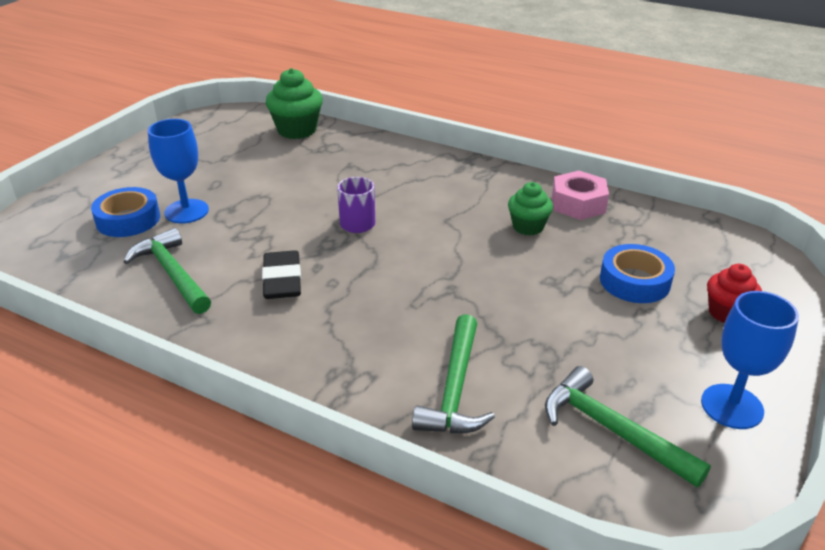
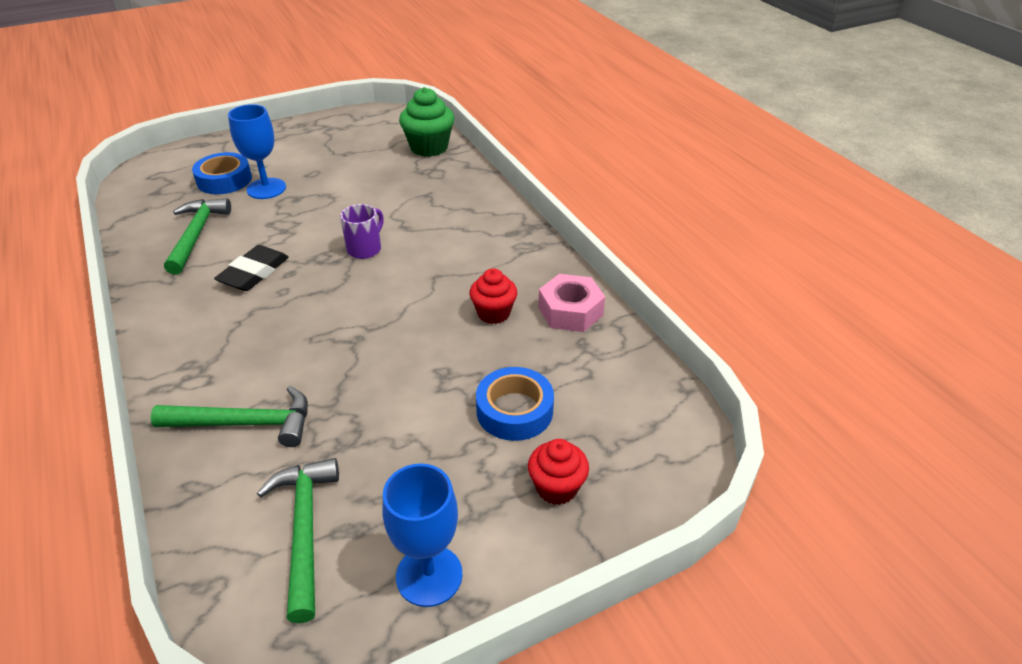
camera: 35 degrees right, 5 degrees up
(454, 389) = (245, 424): green hammer -> green hammer turned 135 degrees counterclockwise
(528, 227) = (493, 313): green cupcake -> red cupcake

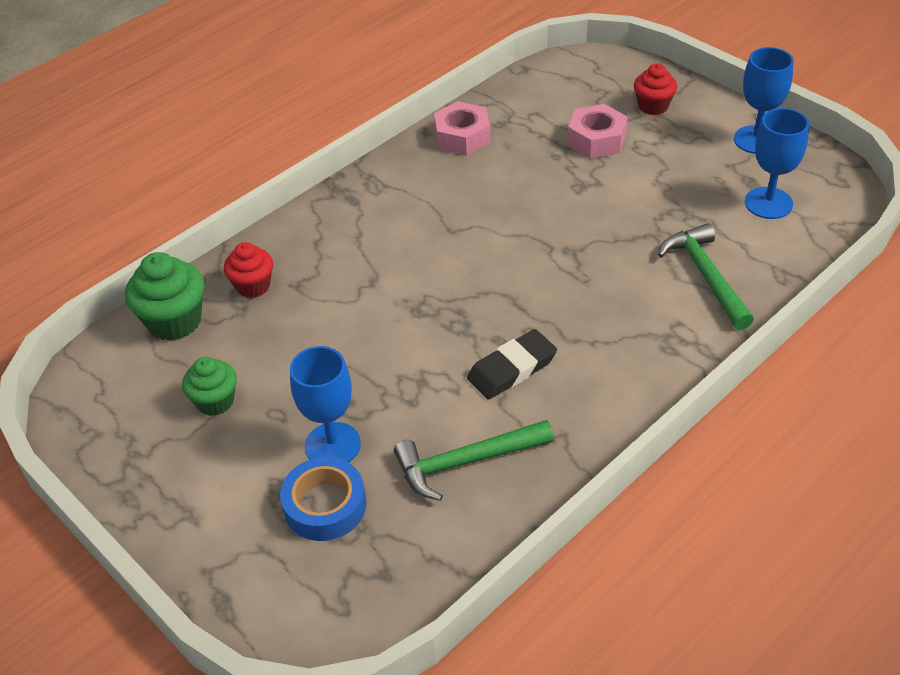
camera: 105 degrees left, 5 degrees up
(254, 273) = (512, 369): black eraser -> black eraser turned 45 degrees counterclockwise
(305, 530) = (768, 203): green hammer -> blue goblet
(344, 154) = (215, 401): none -> green cupcake
(365, 249) = (428, 297): purple mug -> none
(493, 313) = (488, 179): red cupcake -> red cupcake (253, 286)
(514, 411) = (596, 139): blue tape -> pink nut

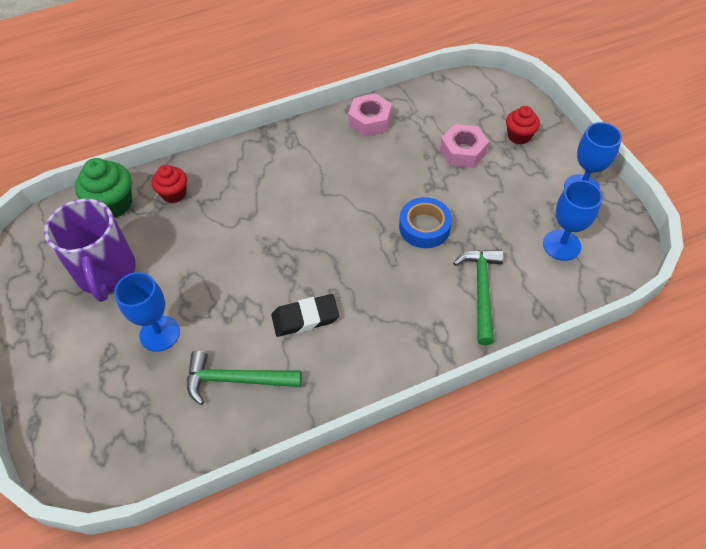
camera: 20 degrees right, 10 degrees up
(215, 401) = (106, 273): green cupcake -> purple mug
(325, 505) = (131, 377): blue tape -> blue tape (424, 227)

